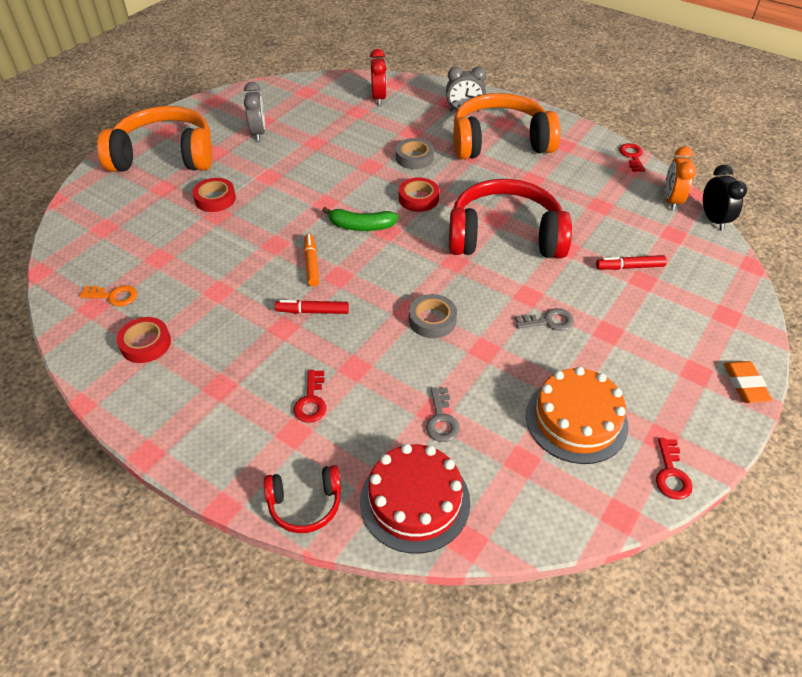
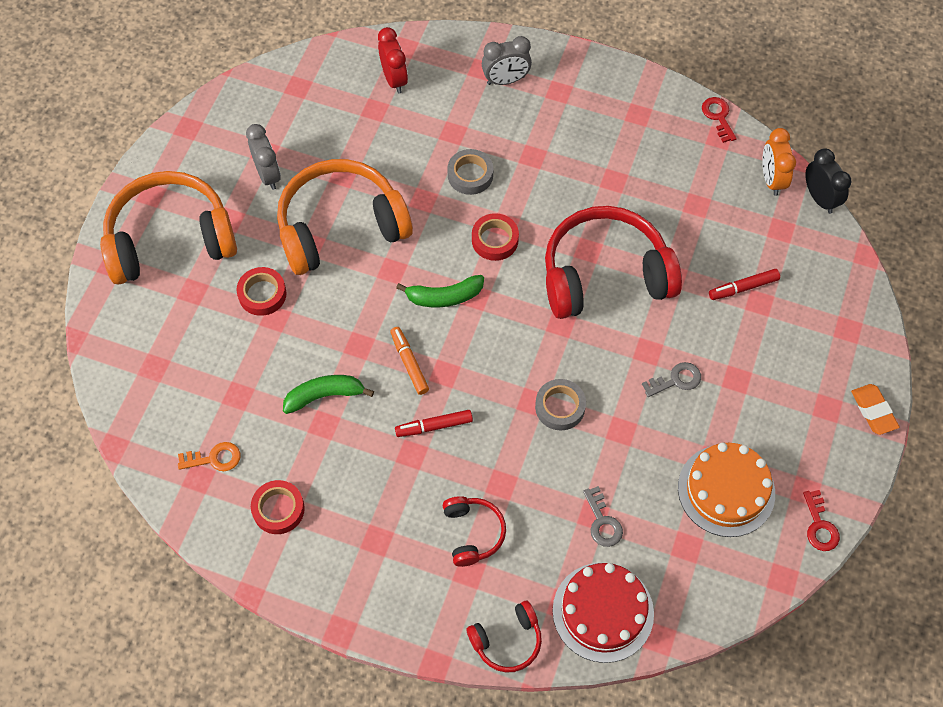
camera: 15 degrees left, 15 degrees up
(229, 272) = (324, 395): none -> green banana
(311, 401) = (473, 533): red key -> red headphones
(500, 142) = (562, 126): orange headphones -> orange headphones (340, 227)

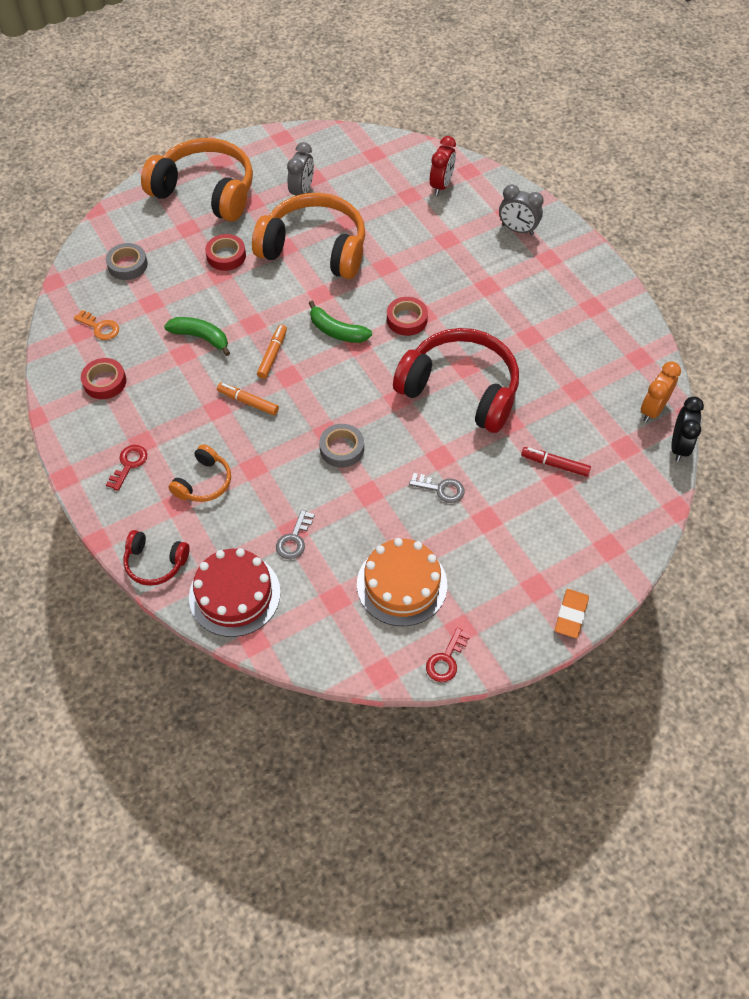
camera: 40 degrees right, 5 degrees down
(434, 426) = (248, 402): red marker -> orange marker
(470, 175) = (432, 271): grey tape -> grey tape (127, 265)
(473, 533) = (204, 482): red headphones -> orange headphones
(718, 117) = (653, 344): red key -> red key (129, 464)

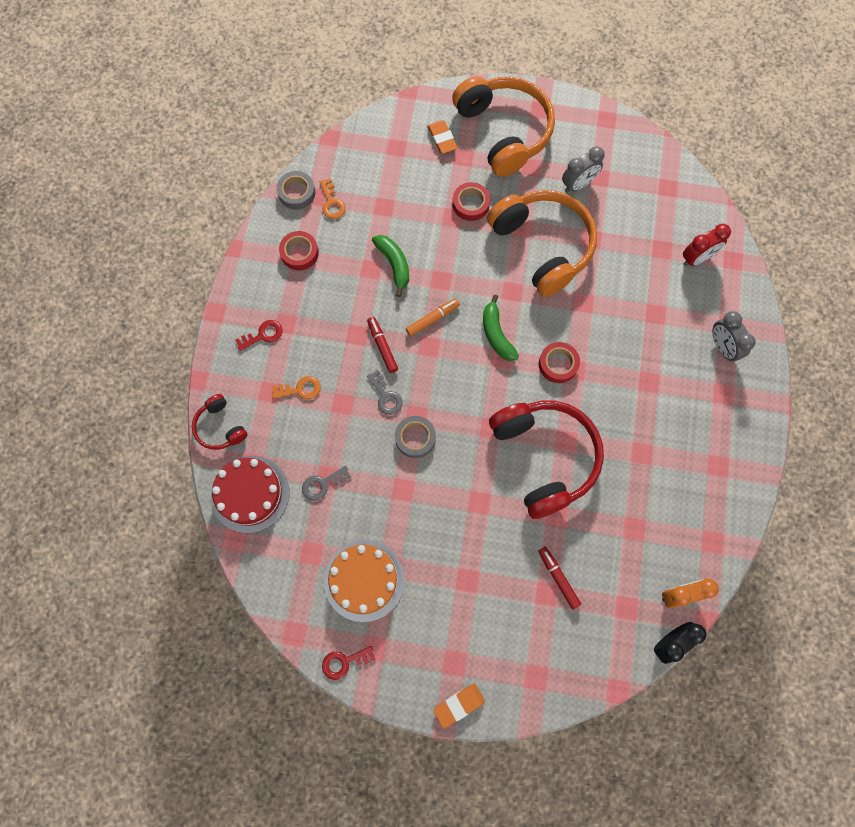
camera: 40 degrees right, 15 degrees up
(127, 265) = (393, 160): grey tape -> grey tape (297, 193)
(157, 226) = (442, 139): none -> orange eraser
(204, 482) = (300, 389): orange headphones -> orange key
(248, 402) = (382, 346): orange marker -> red marker
(441, 489) = (456, 528): grey key -> grey key (386, 396)

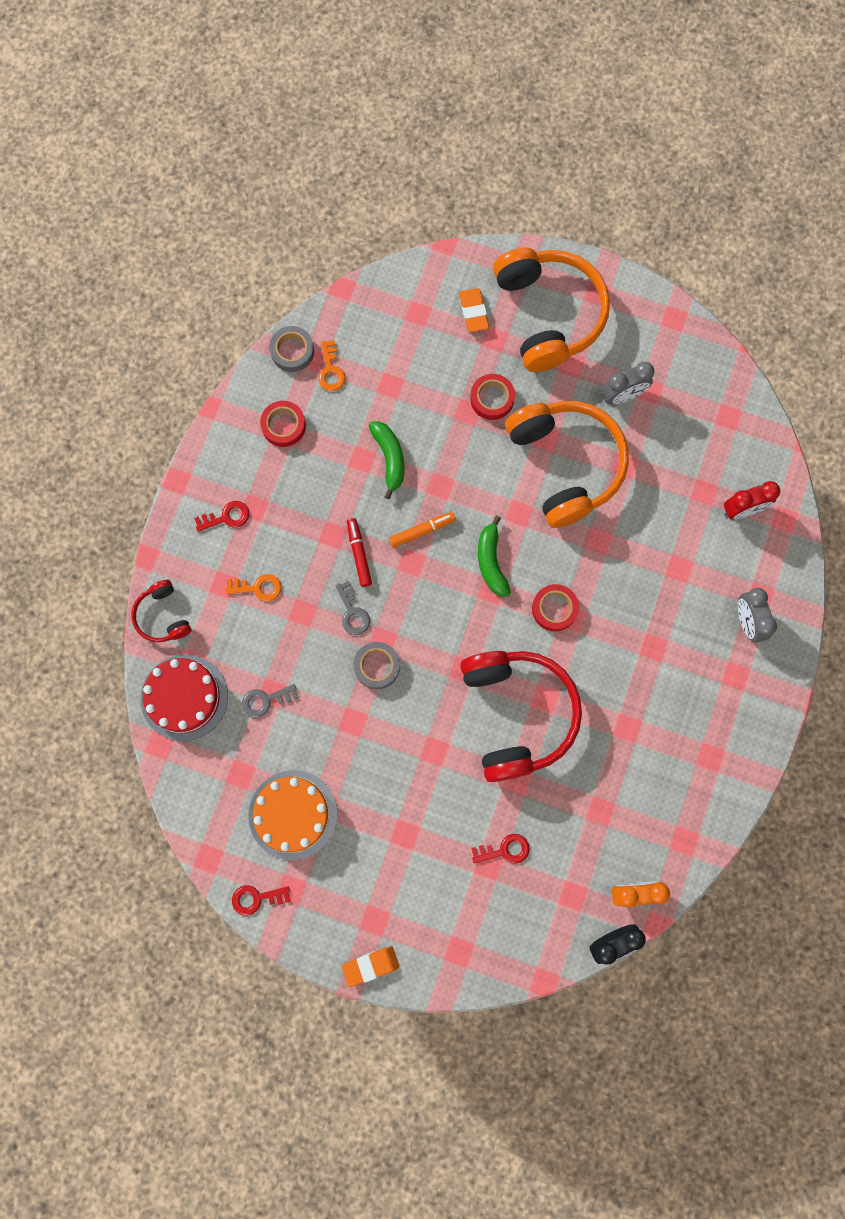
camera: 10 degrees right, 5 degrees up
(558, 578) = (504, 850): red marker -> red key

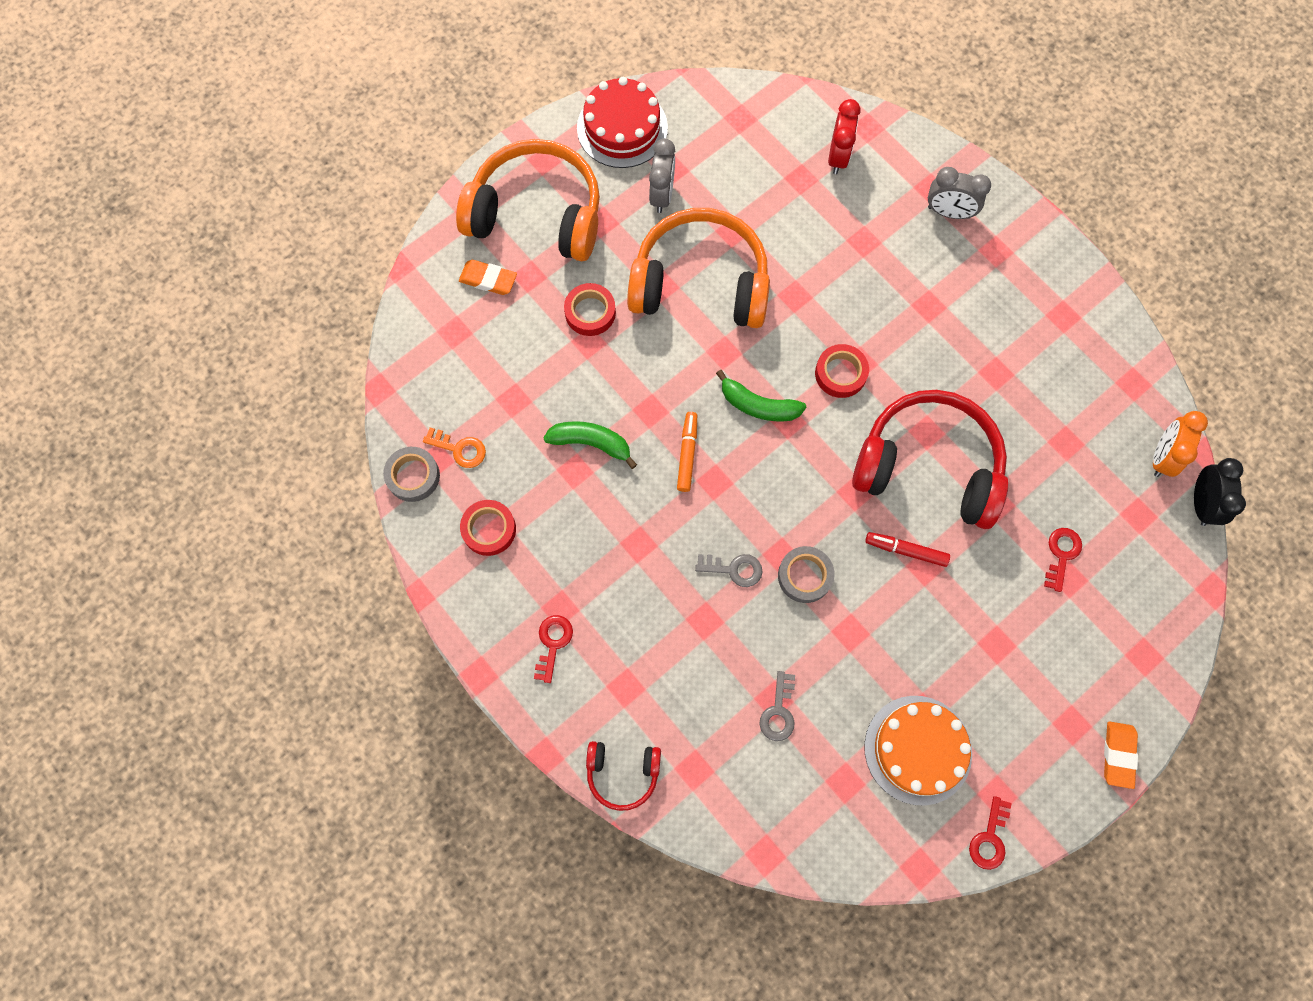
camera: 60 degrees left, 5 degrees down
(184, 697) = (727, 798): red cake -> red cake (622, 128)
(258, 588) = (651, 652): orange key -> none
(359, 554) = (674, 529): red marker -> red marker (906, 550)

